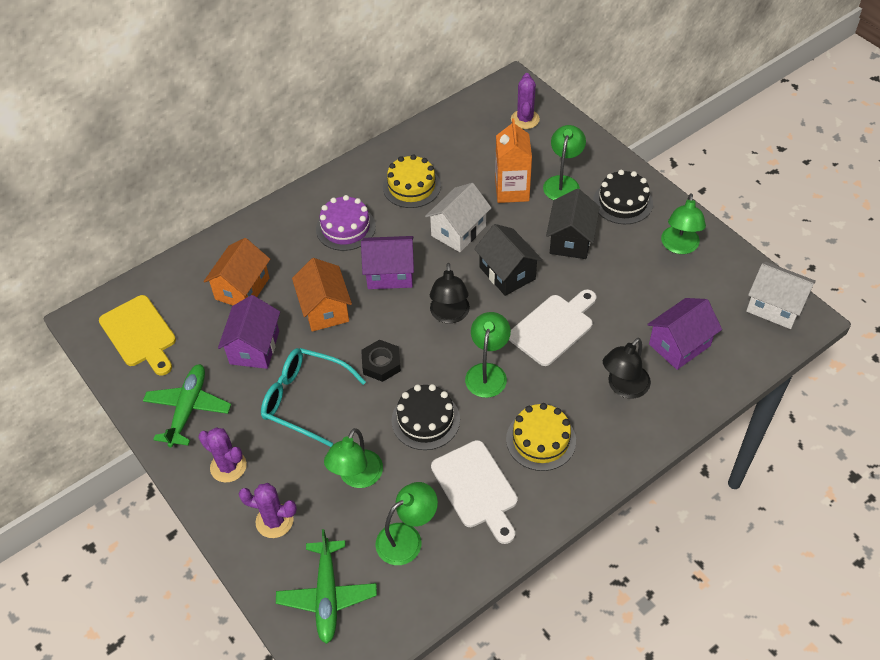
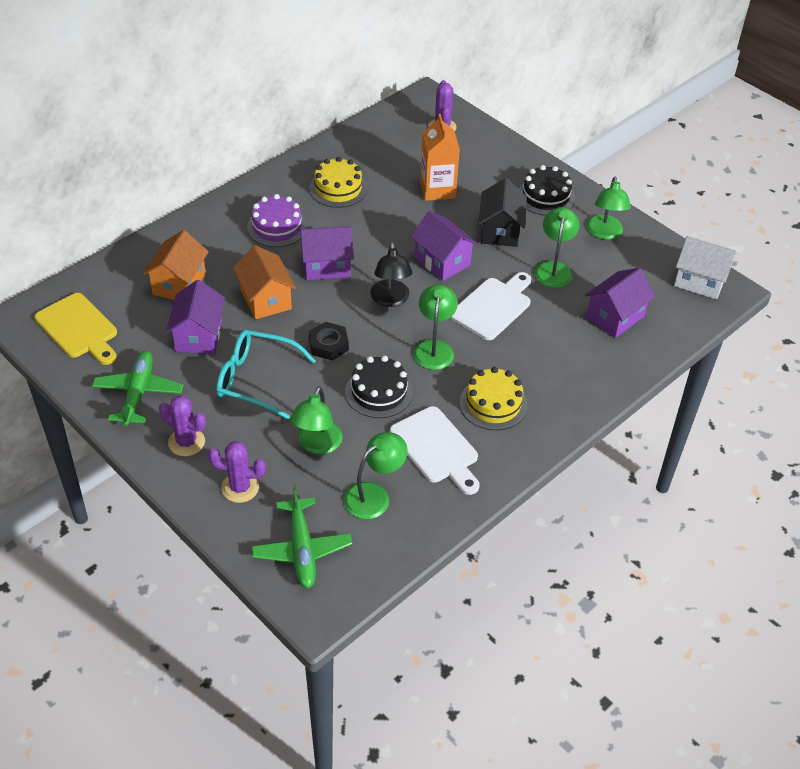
camera: 10 degrees left, 5 degrees down
(458, 231) = (390, 226): white house -> none
(507, 273) = (442, 261): black house -> purple house
(563, 183) = (486, 181): green lamp -> green lamp (554, 269)
(623, 387) = (567, 355): black lamp -> none

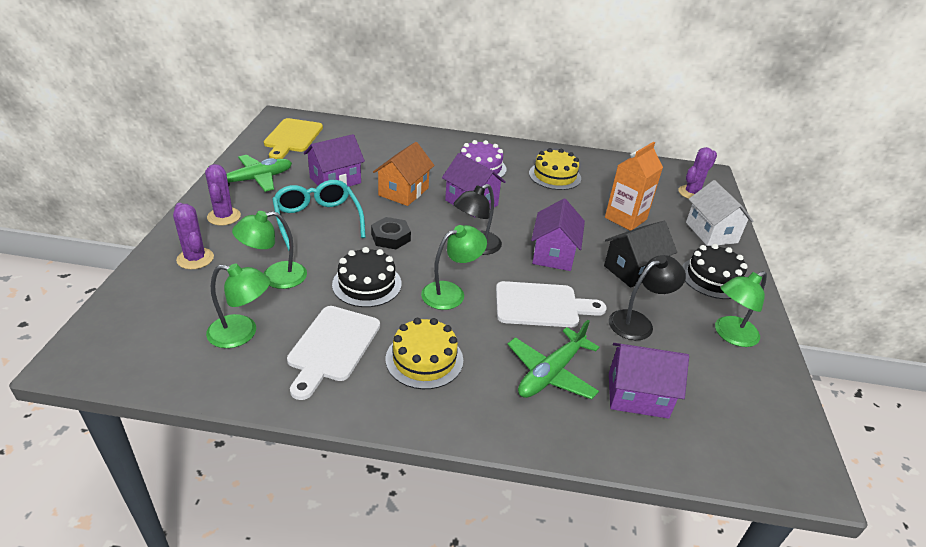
camera: 50 degrees right, 10 degrees down
(179, 284) = (375, 154): orange house -> none
(302, 549) = (146, 319): green plane -> green plane (551, 373)
(554, 269) = (638, 322): green lamp -> black lamp
(699, 281) = (781, 442): white house -> white house (711, 232)

